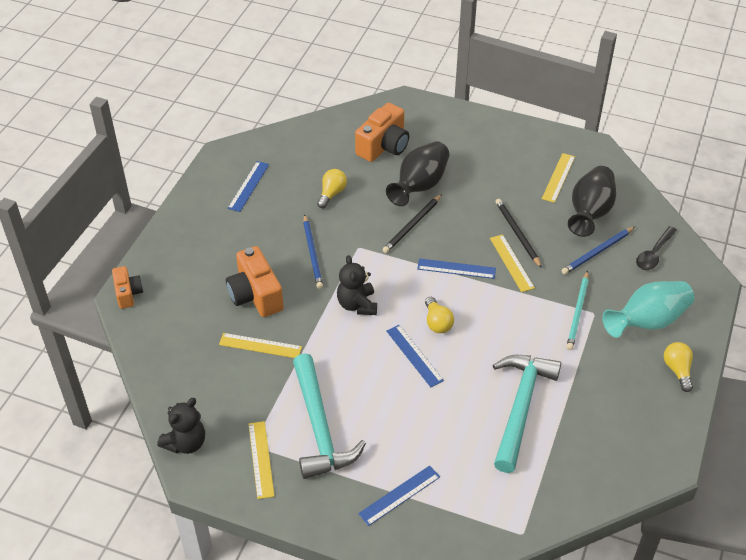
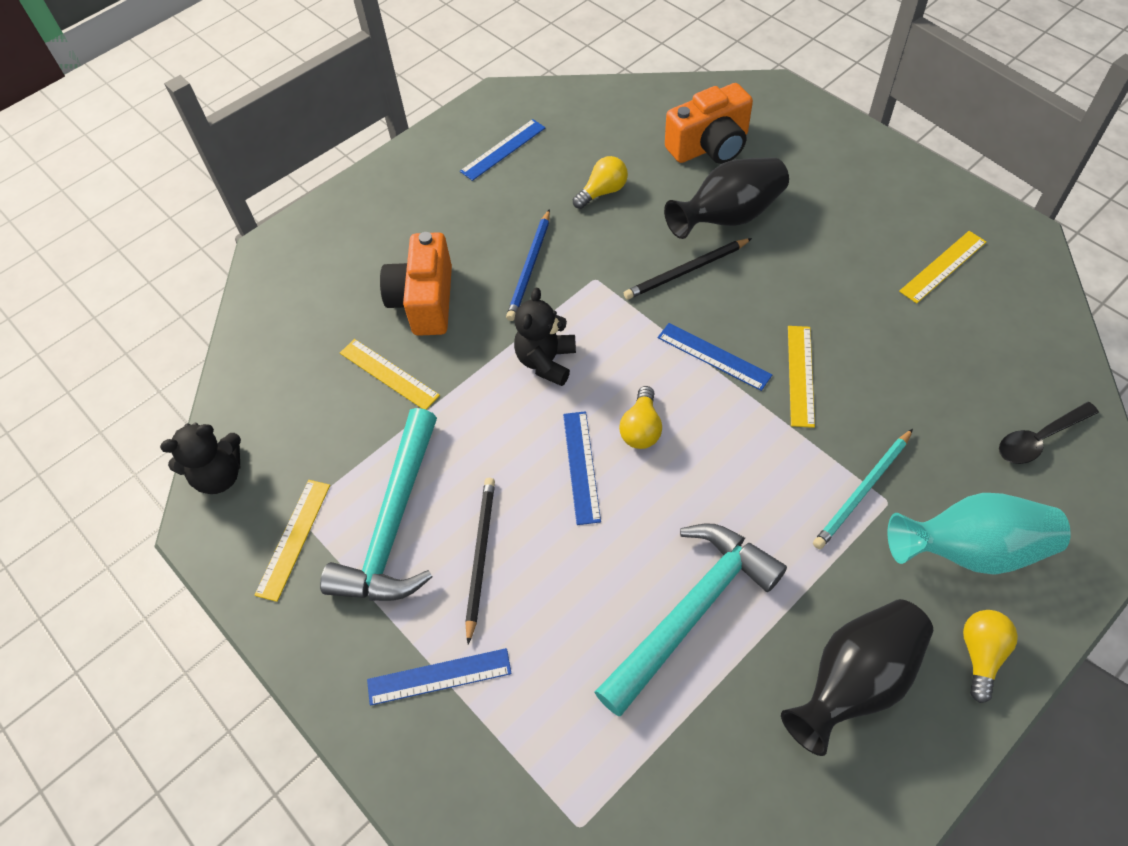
camera: 30 degrees right, 10 degrees up
(128, 293) = (277, 246): orange camera -> none
(517, 233) = (833, 333): black pencil -> black pencil (480, 555)
(590, 213) = (965, 337): black vase -> black vase (854, 681)
(597, 252) = (945, 404): blue pencil -> none

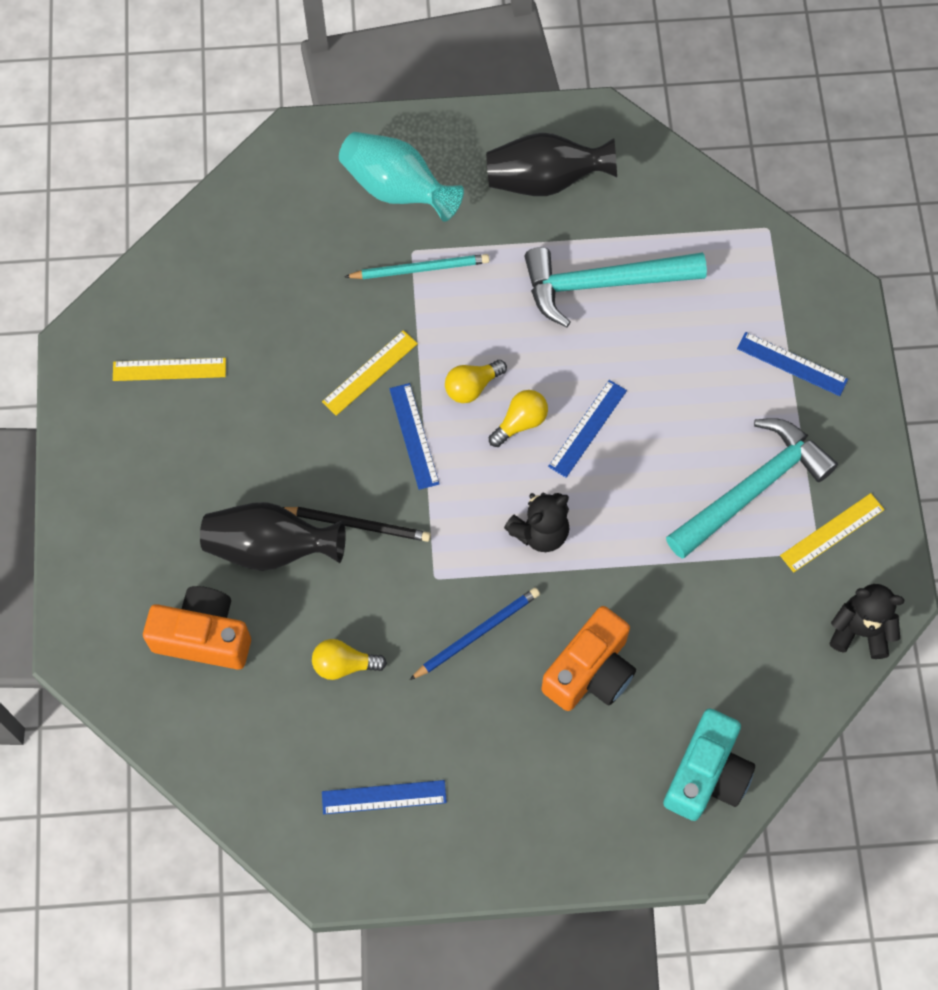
camera: 145 degrees left, 10 degrees up
(286, 298) = (706, 775): none -> turquoise camera
(389, 374) = (671, 620): yellow ruler -> none
(480, 555) = (708, 419): black pencil -> none
(980, 654) = (460, 140): yellow light bulb -> yellow light bulb (472, 387)
(1039, 439) = (272, 212): black spoon -> none

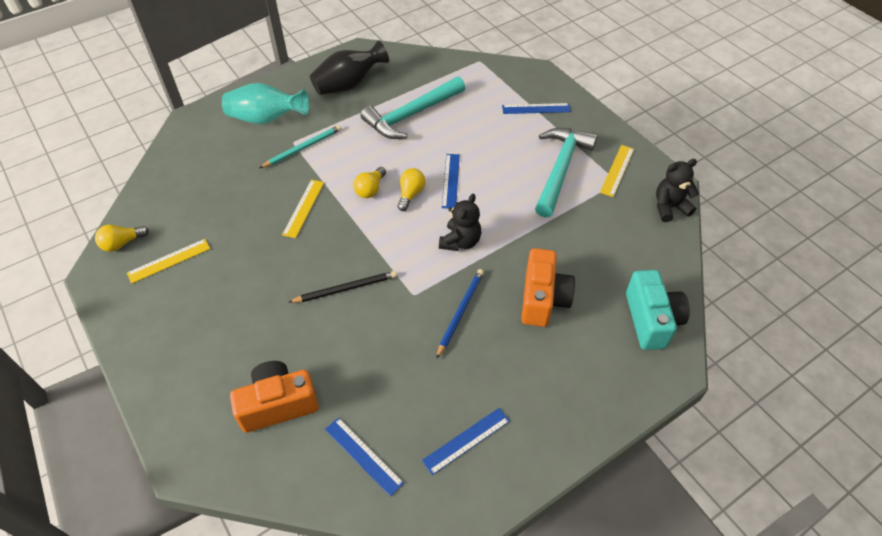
camera: 30 degrees left, 15 degrees down
(271, 548) = (295, 328): black vase -> none
(344, 664) = (387, 372): yellow light bulb -> yellow light bulb (122, 243)
(414, 436) = (351, 227): blue ruler -> blue ruler (363, 455)

